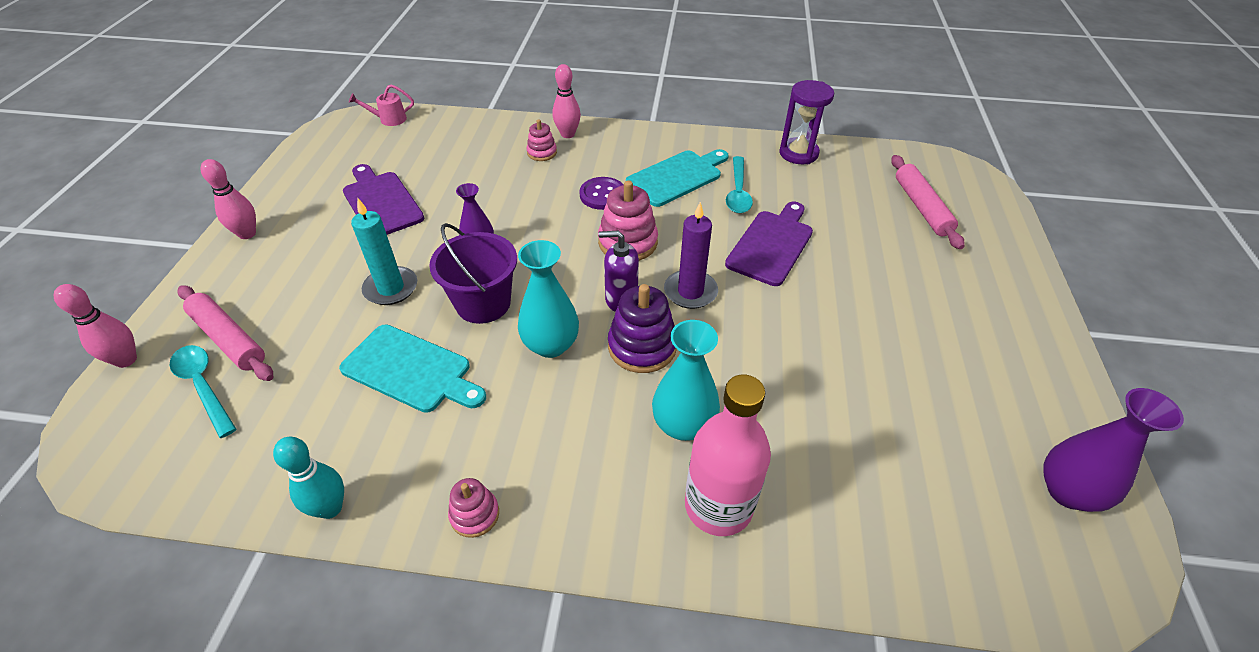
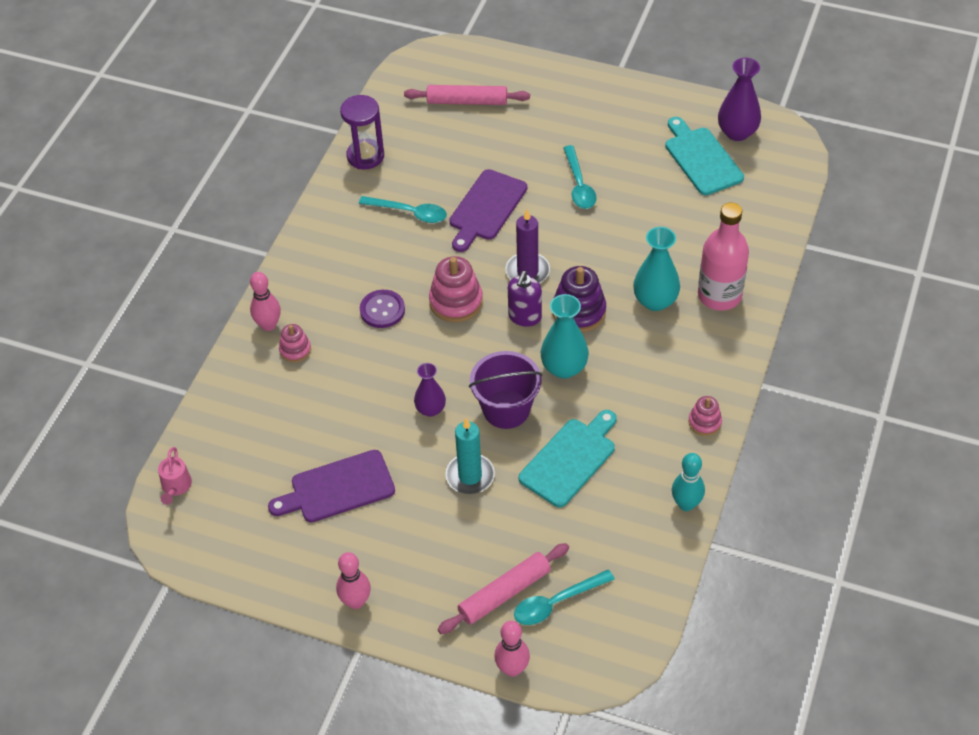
camera: 75 degrees left, 5 degrees up
(677, 177) = (372, 251): turquoise cutting board -> turquoise cutting board (701, 159)
(771, 245) = (486, 208): purple cutting board -> purple cutting board turned 105 degrees counterclockwise
(850, 318) = (579, 185): none -> turquoise spoon

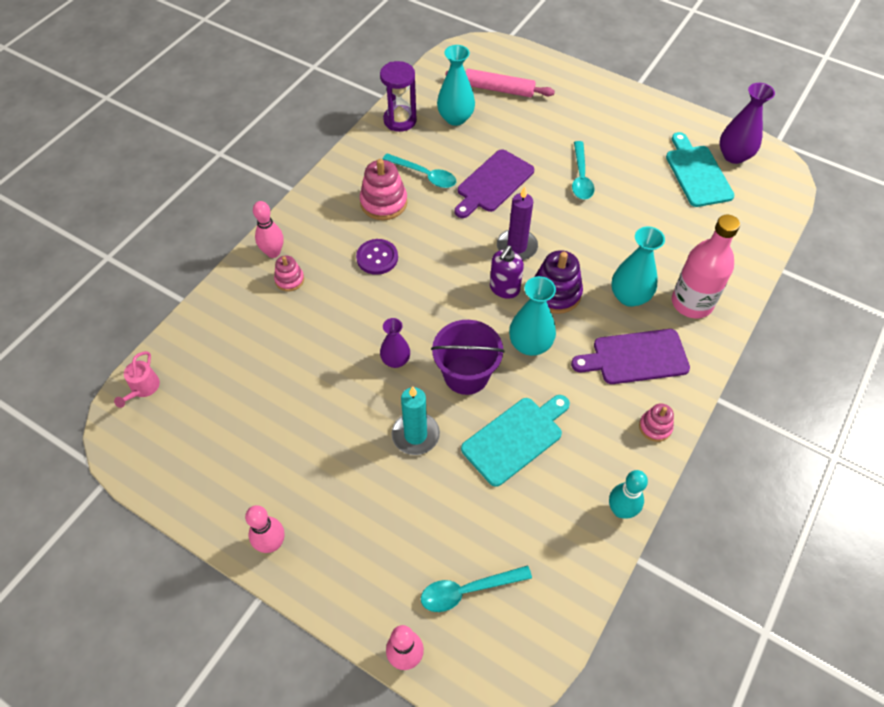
camera: 10 degrees right, 5 degrees up
(338, 488) = (289, 421): purple cutting board -> purple cutting board (635, 357)
(427, 143) = (455, 118): none -> turquoise vase
(456, 302) = (445, 262): pink stacking toy -> pink stacking toy (383, 203)
(504, 593) = (418, 568): pink rolling pin -> none

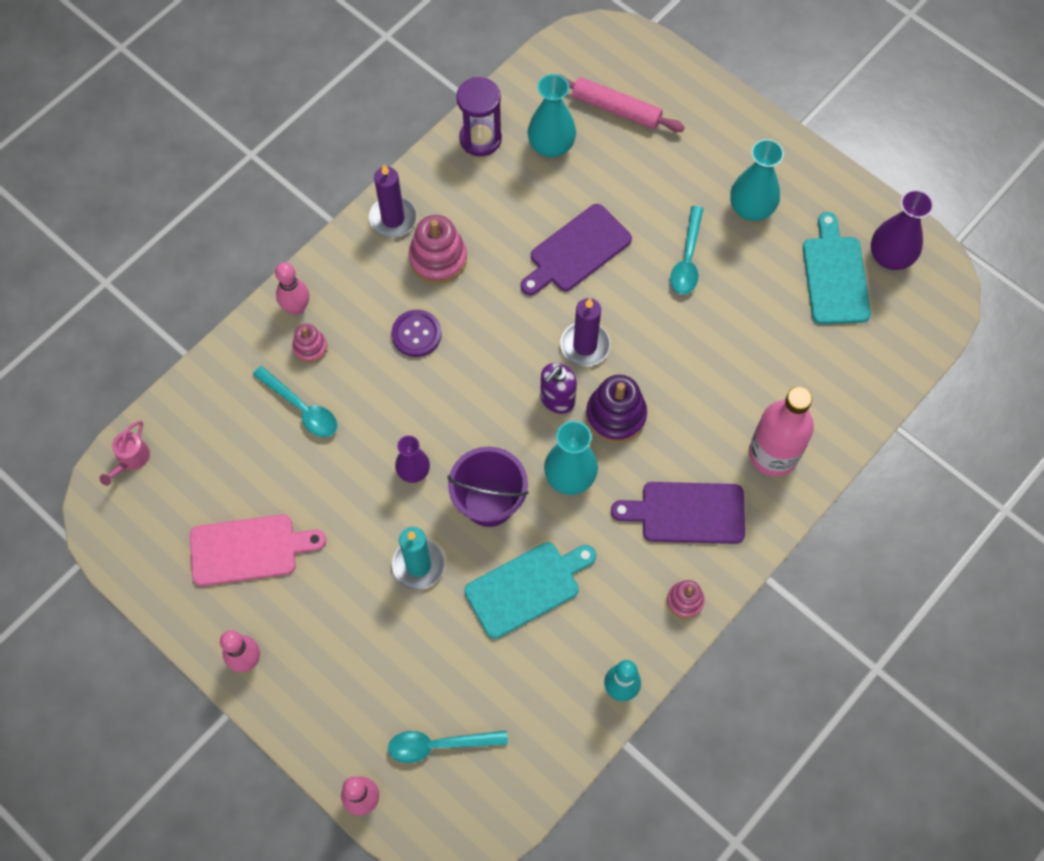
camera: 10 degrees right, 10 degrees up
(260, 446) = (249, 549): none -> pink cutting board
(342, 180) = (393, 218): none -> purple candle
(424, 175) = (495, 226): turquoise spoon -> turquoise spoon (301, 408)
(629, 296) = (701, 434): turquoise vase -> turquoise vase (751, 208)

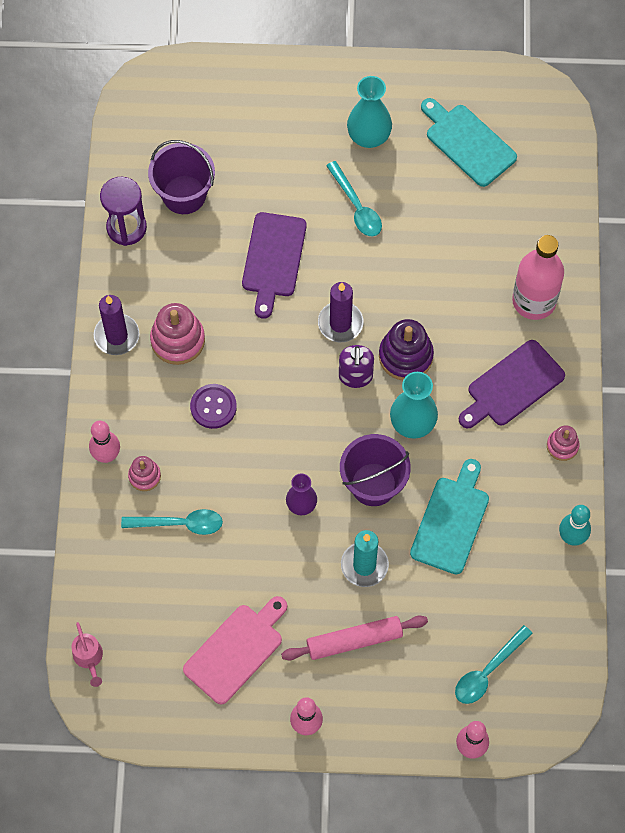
camera: 40 degrees left, 0 degrees up
(551, 146) = (184, 195): turquoise vase -> purple bucket
(616, 109) = (207, 131): pink rolling pin -> pink rolling pin (354, 640)
(890, 257) = (493, 101): purple vase -> none

